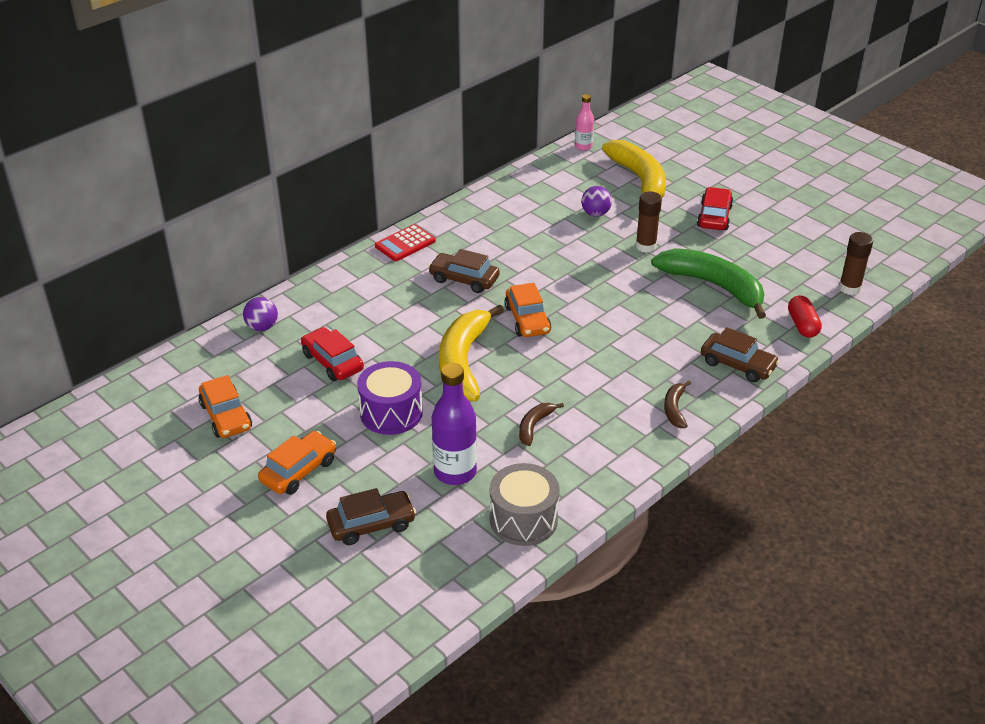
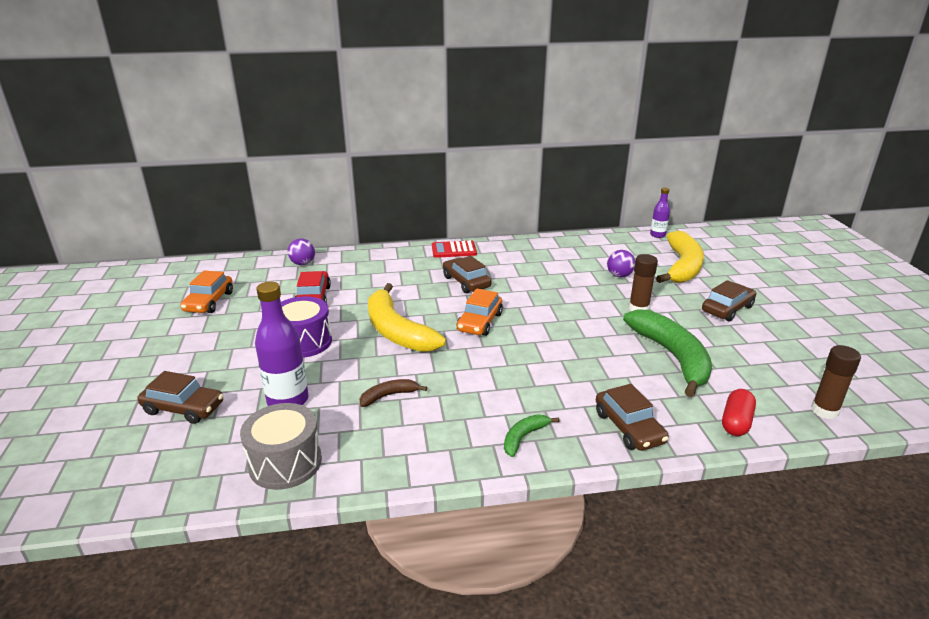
camera: 35 degrees right, 10 degrees down
(299, 471) = (197, 351): orange car -> none
(463, 362) = (396, 331): yellow banana -> yellow banana turned 75 degrees counterclockwise
(583, 146) = (657, 235): pink bottle -> purple bottle
(674, 409) = (524, 437): brown banana -> green banana
(714, 216) = (727, 309): red car -> brown car

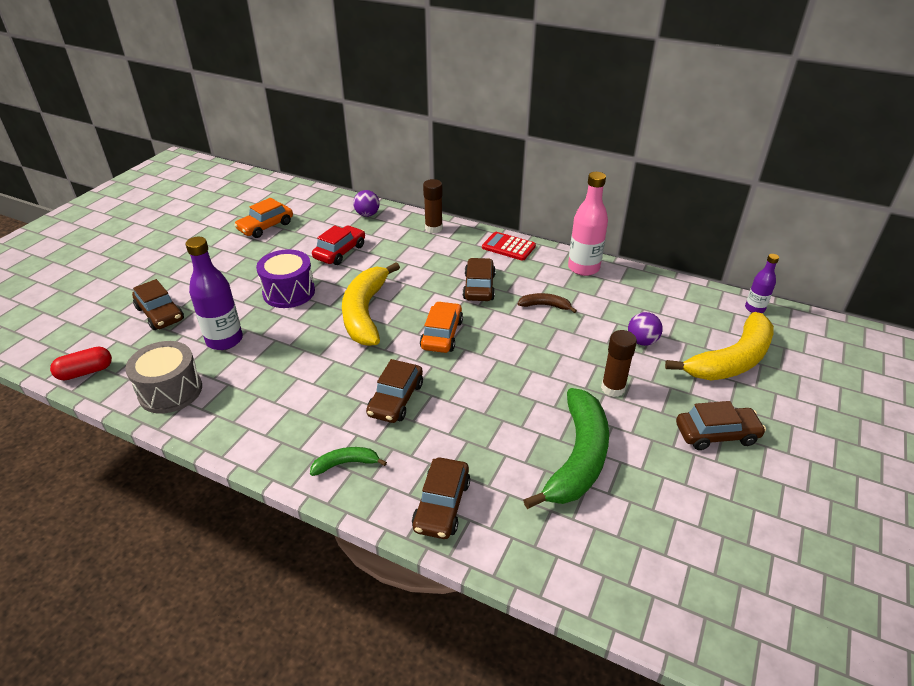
camera: 35 degrees right, 10 degrees up
(389, 396) = (293, 371): brown banana -> brown banana (545, 305)
(480, 322) = (441, 334): orange car -> orange car turned 135 degrees clockwise
(503, 378) = (396, 399): none -> brown car
(525, 246) = (583, 268): none -> pink bottle
(736, 422) = (550, 560): red capsule -> red capsule (85, 372)
(824, 411) = (666, 605): brown glue stick -> brown glue stick (433, 228)

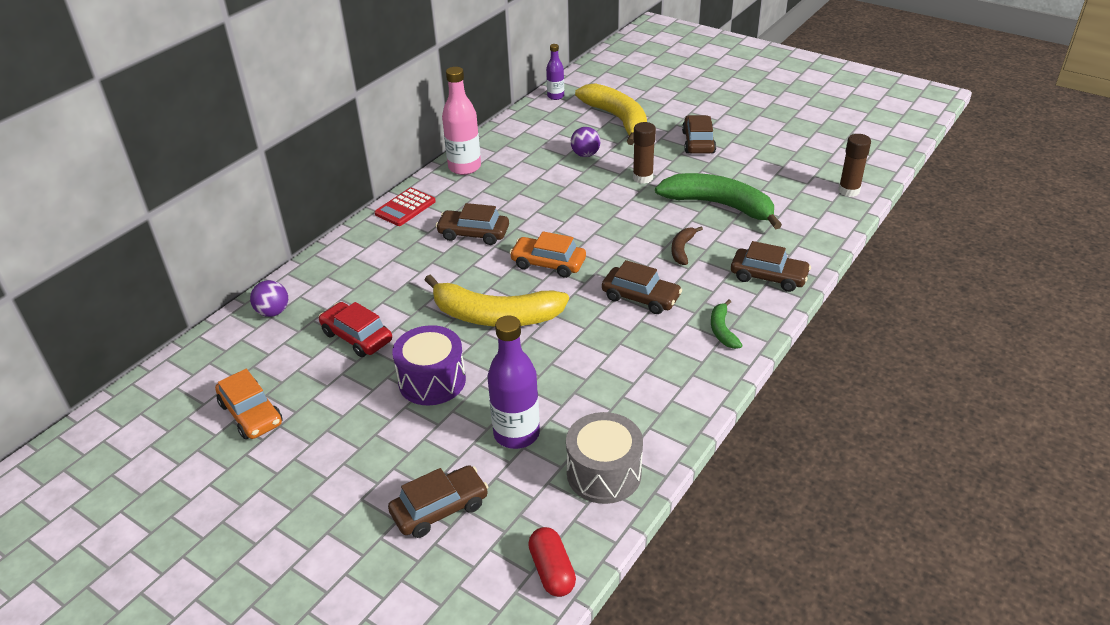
camera: 80 degrees left, 0 degrees up
(433, 228) = (339, 257): brown glue stick -> brown glue stick (849, 191)
(545, 305) = (519, 197): brown banana -> brown banana (682, 249)

